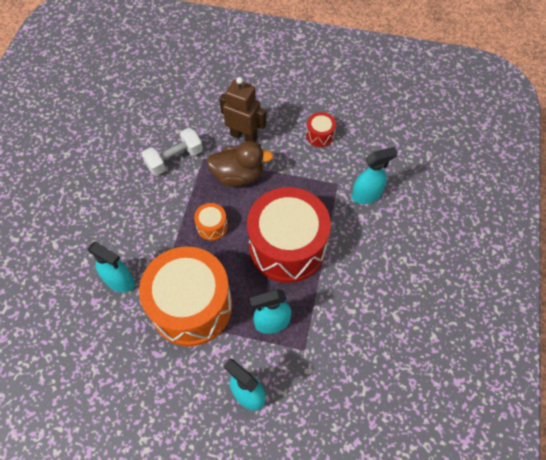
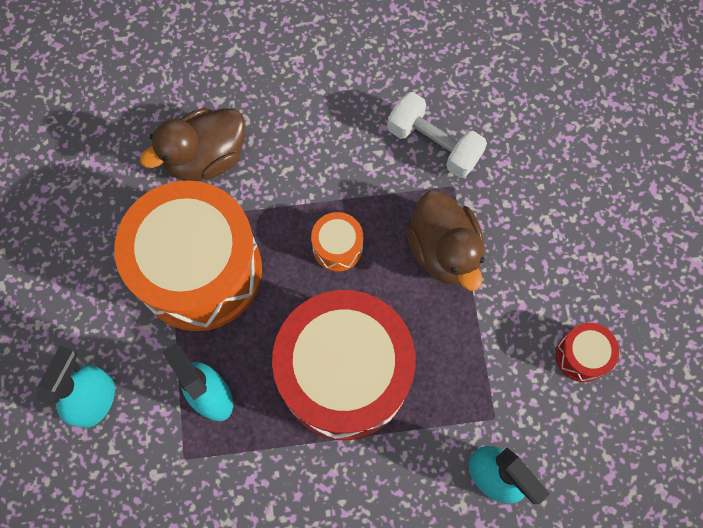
camera: 70 degrees right, 10 degrees up
(120, 281) = (206, 158): turquoise spray bottle -> brown duck
(244, 136) = (523, 231): brown robot -> none

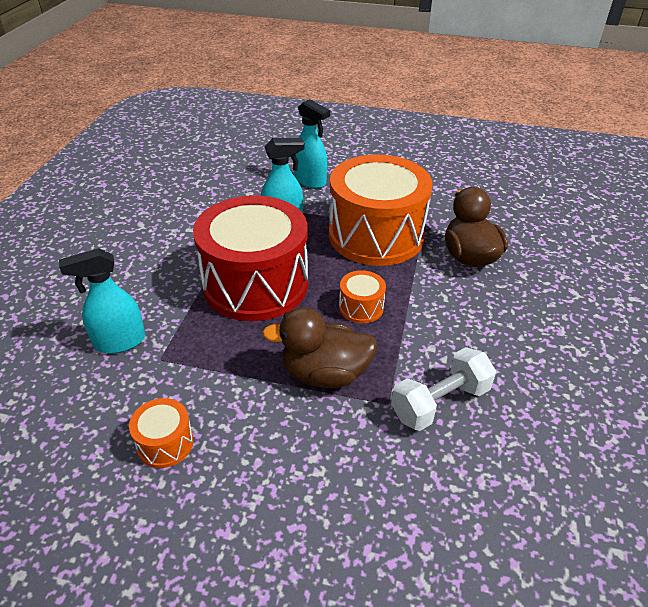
camera: 110 degrees right, 30 degrees down
(581, 356) = (165, 443): red drum -> orange drum

